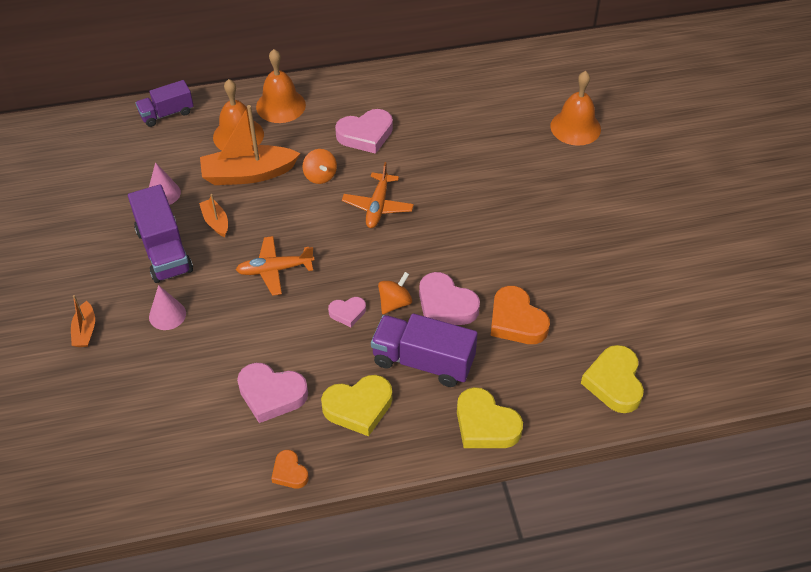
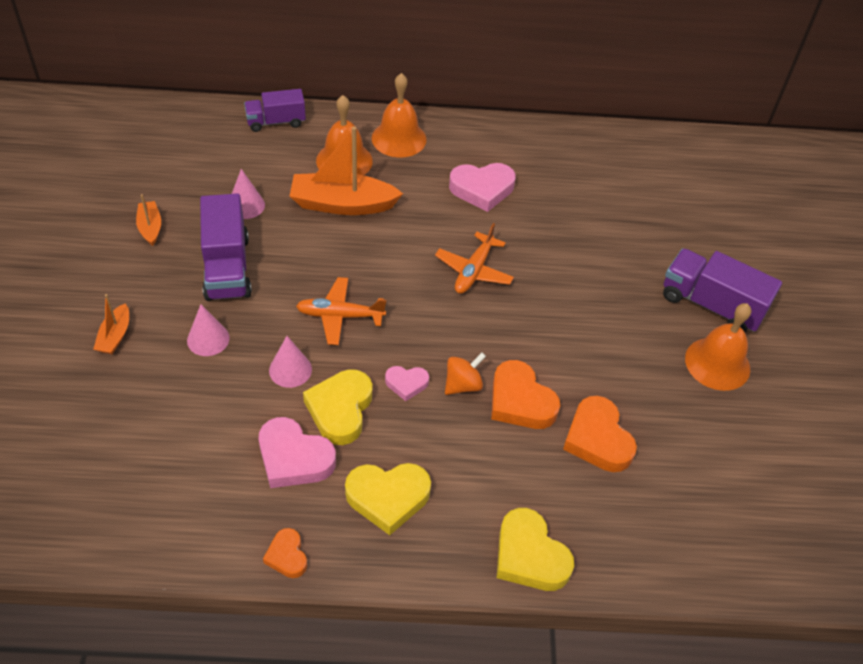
camera: 10 degrees right, 0 degrees up
(216, 222) = (292, 248): orange boat -> orange boat (150, 227)
(246, 324) = (290, 370): none -> pink cone
(320, 176) = (419, 223): orange spinning top -> none
(423, 361) = (477, 461): purple truck -> purple truck (711, 305)
(445, 305) = (520, 401): pink heart -> orange heart
(575, 127) = (720, 231): orange bell -> orange bell (717, 363)
(614, 382) = (696, 542): yellow heart -> yellow heart (340, 409)

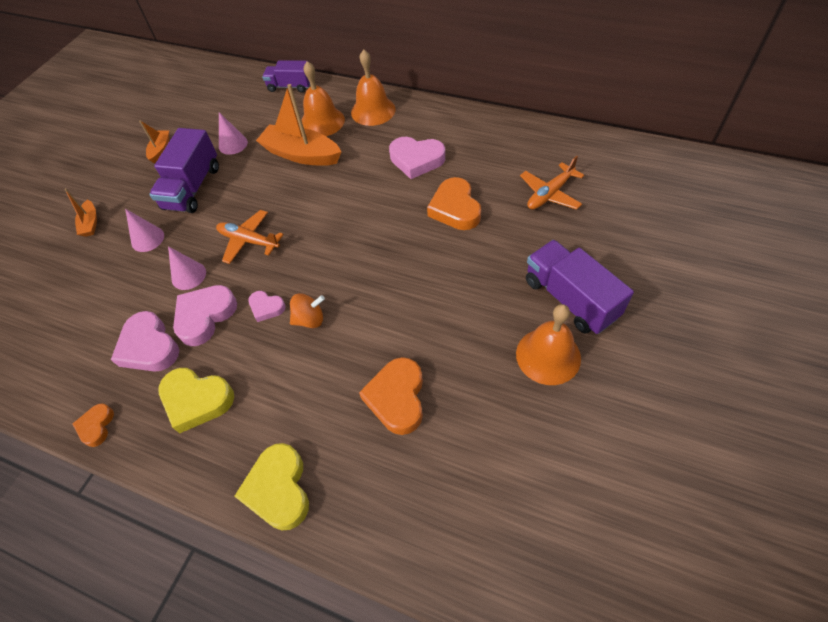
camera: 30 degrees right, 5 degrees up
(115, 336) = (90, 223): orange boat -> orange boat turned 45 degrees counterclockwise
(340, 409) = (205, 316): yellow heart -> pink heart
(473, 271) = (372, 225): orange plane -> orange plane (549, 194)
(520, 401) = (349, 345): orange heart -> orange heart (455, 208)

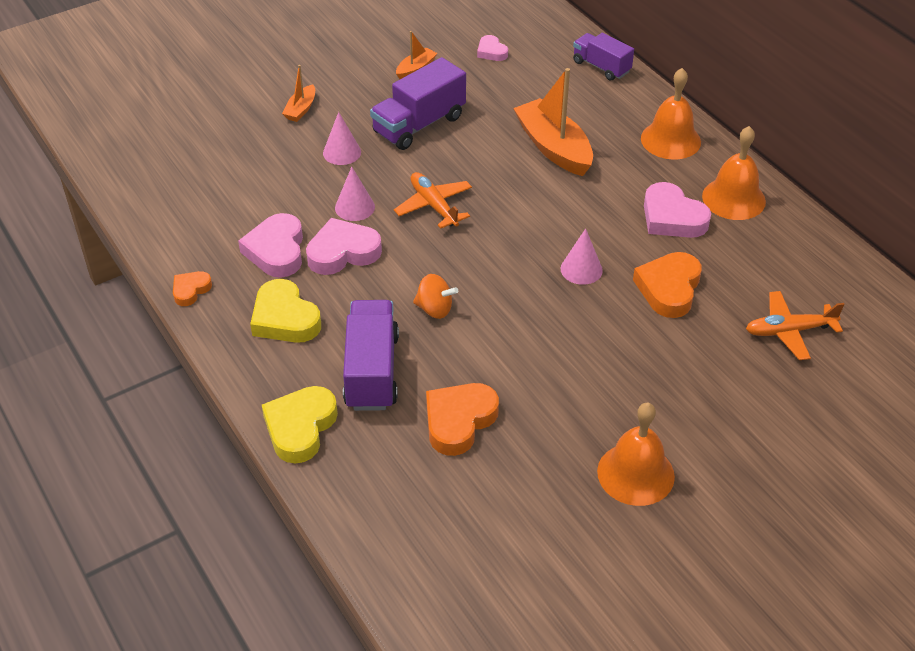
camera: 30 degrees right, 10 degrees down
(233, 144) = (492, 100): pink cone -> pink cone (581, 269)
(266, 307) = (403, 276): pink heart -> pink heart (491, 52)
(322, 122) = (604, 124): orange bell -> orange bell (733, 198)
(570, 299) = (709, 440): purple truck -> purple truck (372, 371)

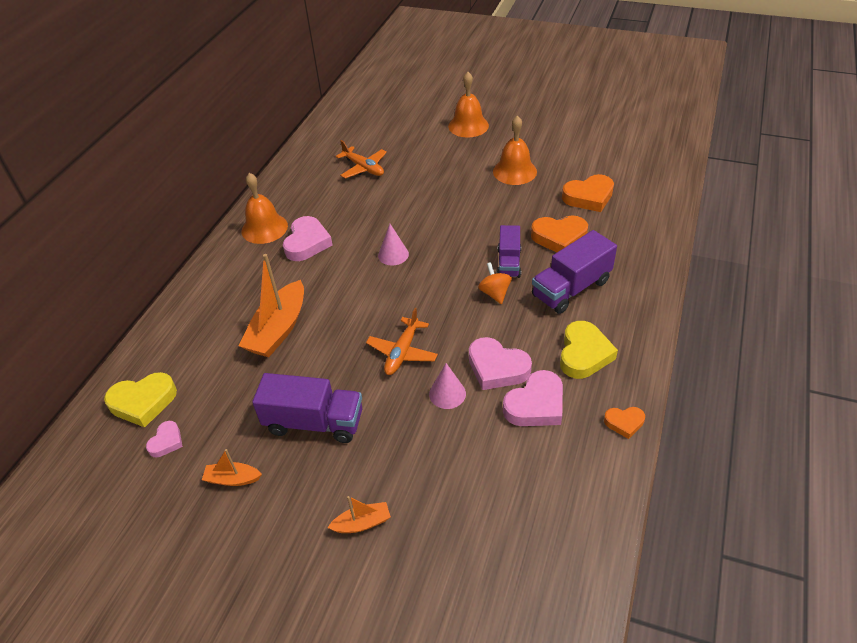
camera: 125 degrees left, 0 degrees up
(300, 427) = (643, 290): yellow heart -> yellow heart (143, 402)
(342, 152) = (393, 448): pink cone -> none
(601, 67) = (145, 359): purple truck -> purple truck (509, 263)
(669, 288) = (374, 217): orange heart -> orange heart (588, 197)
(670, 140) = (221, 279): orange bell -> orange bell (468, 126)

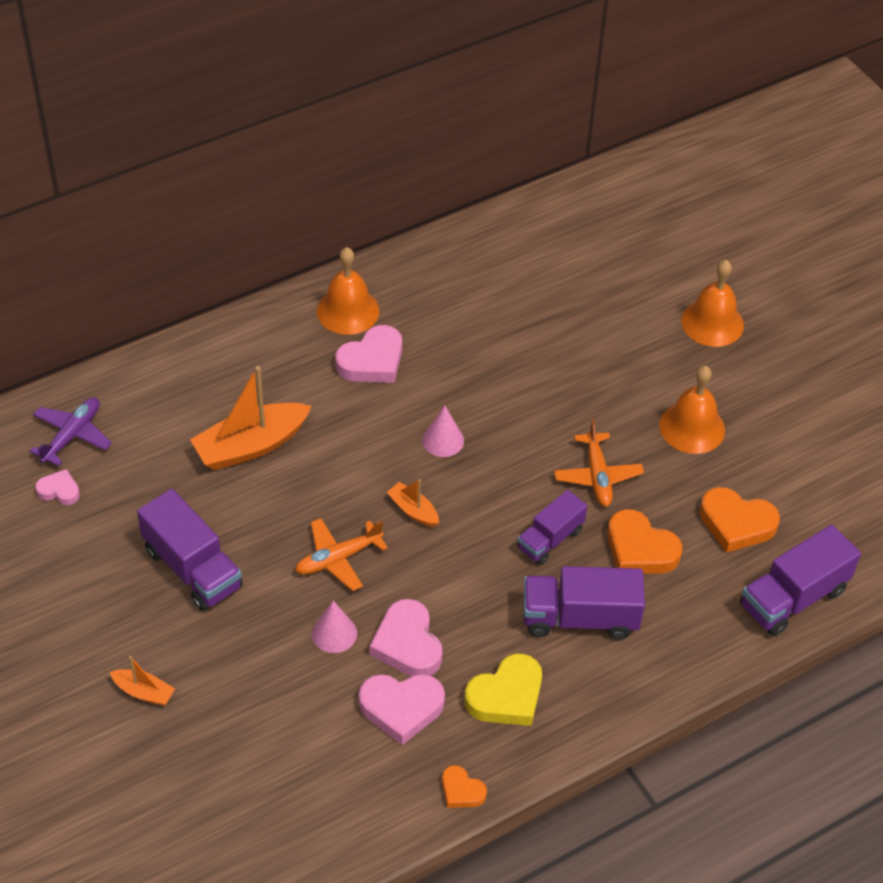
camera: 35 degrees right, 5 degrees up
(143, 402) = (72, 435): yellow heart -> purple plane
(166, 441) = (59, 490): pink heart -> pink heart turned 135 degrees counterclockwise
(233, 479) = (81, 569): orange boat -> orange boat (413, 510)
(363, 168) = (527, 301): orange plane -> orange plane (597, 476)
(494, 293) = (495, 563): orange spinning top -> none
(656, 210) = (793, 598): none -> purple truck

